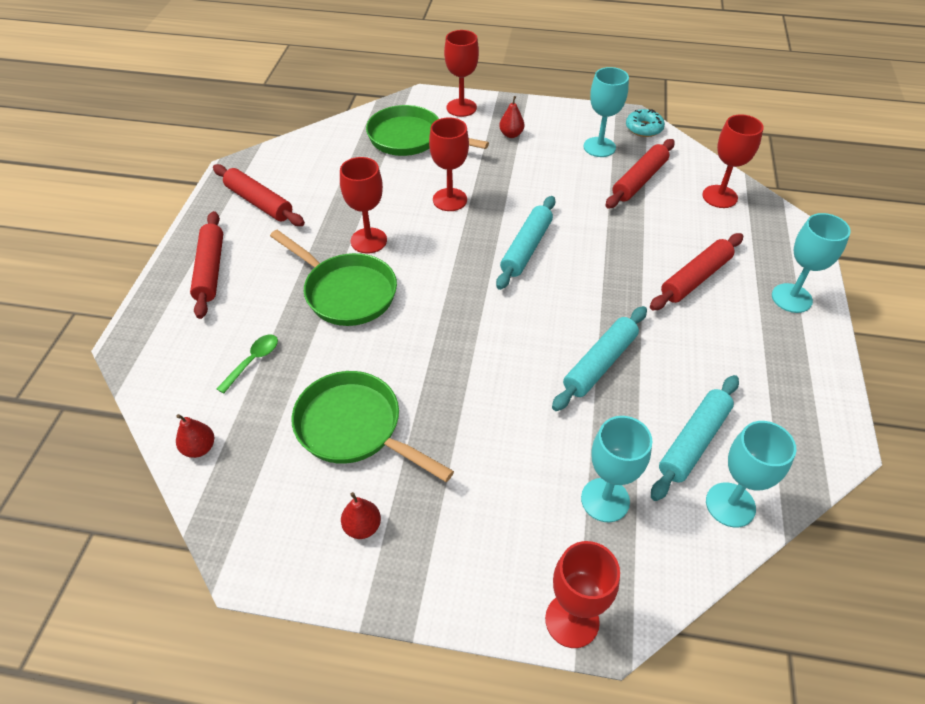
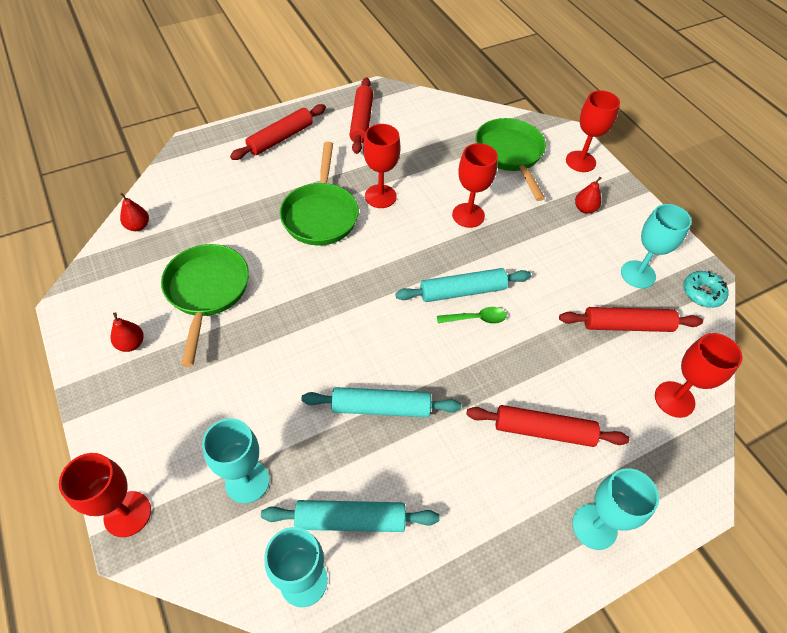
camera: 50 degrees right, 5 degrees up
(253, 361) = (222, 207): green spoon -> green spoon (476, 318)

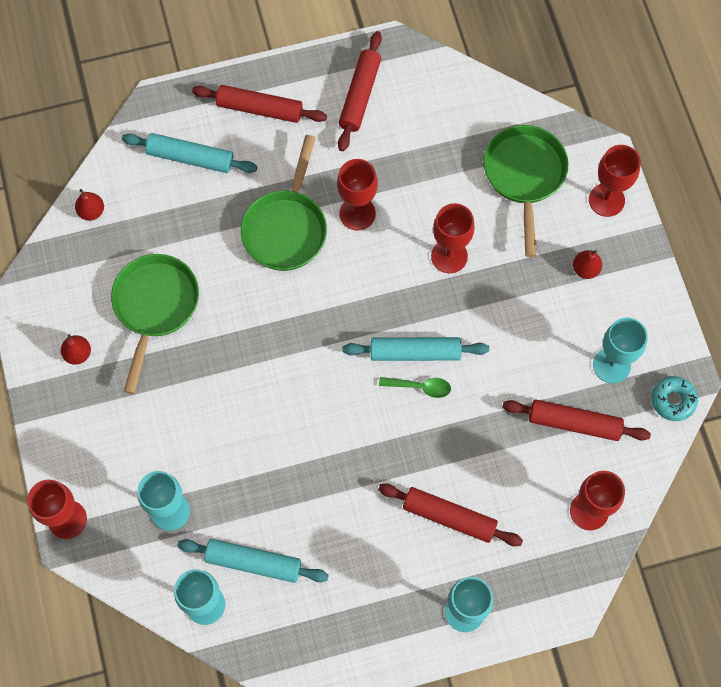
camera: 15 degrees right, 15 degrees up
(281, 138) = (260, 109): red rolling pin -> red rolling pin turned 45 degrees clockwise
(381, 407) = (302, 465): turquoise rolling pin -> turquoise rolling pin (190, 158)

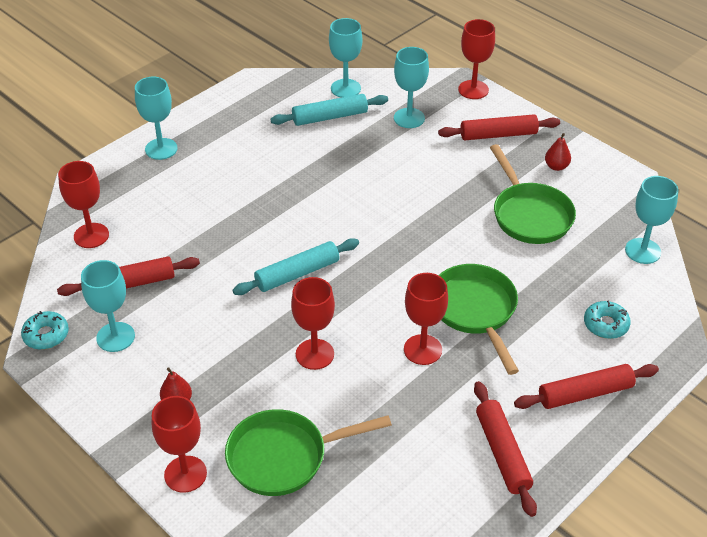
camera: 150 degrees right, 25 degrees down
(91, 211) = (643, 251): red pear -> turquoise goblet
(190, 158) = (605, 324): turquoise rolling pin -> turquoise donut
(420, 387) = (277, 254): green spoon -> none
(449, 517) = (203, 190): red rolling pin -> red rolling pin (498, 135)
(524, 176) = (284, 457): green pan -> green pan turned 105 degrees clockwise

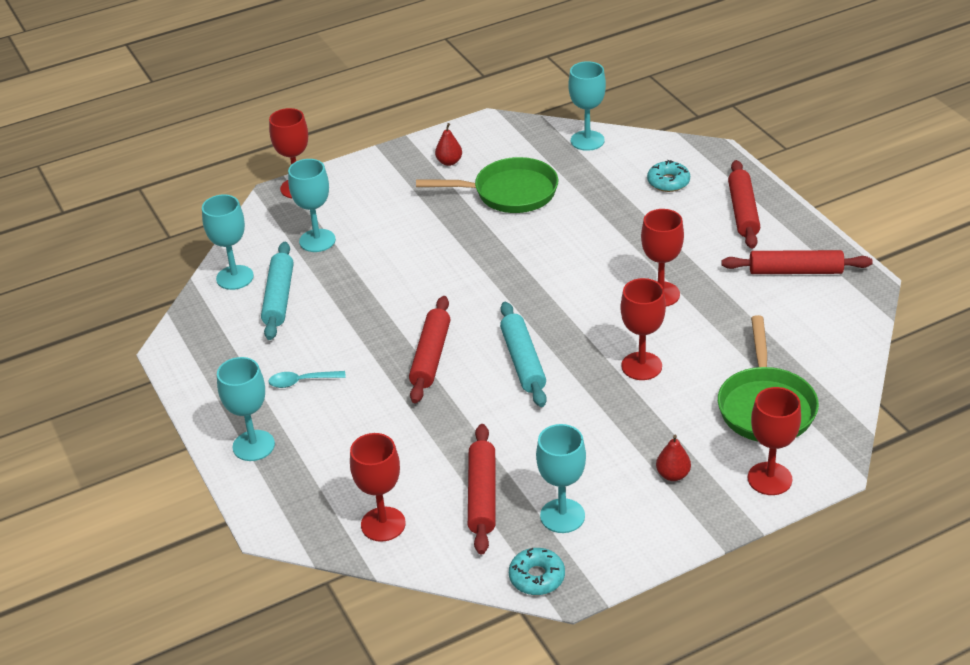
camera: 70 degrees left, 5 degrees down
(236, 154) = (301, 381): none -> turquoise spoon
(475, 310) = (622, 252): green pan -> none
(498, 135) = (381, 187): red rolling pin -> red rolling pin (430, 356)

